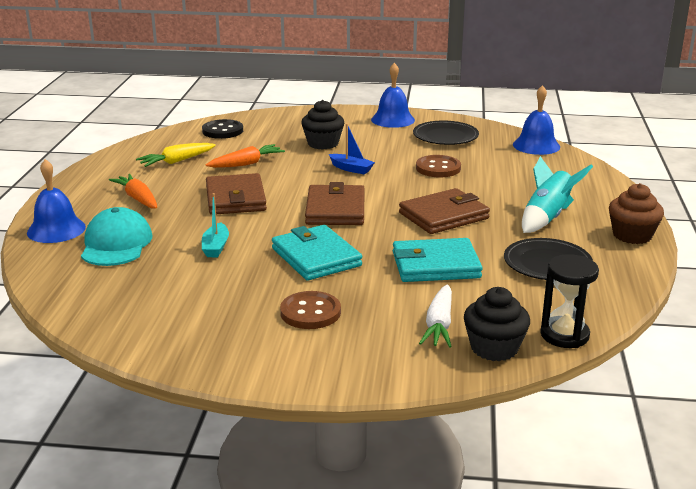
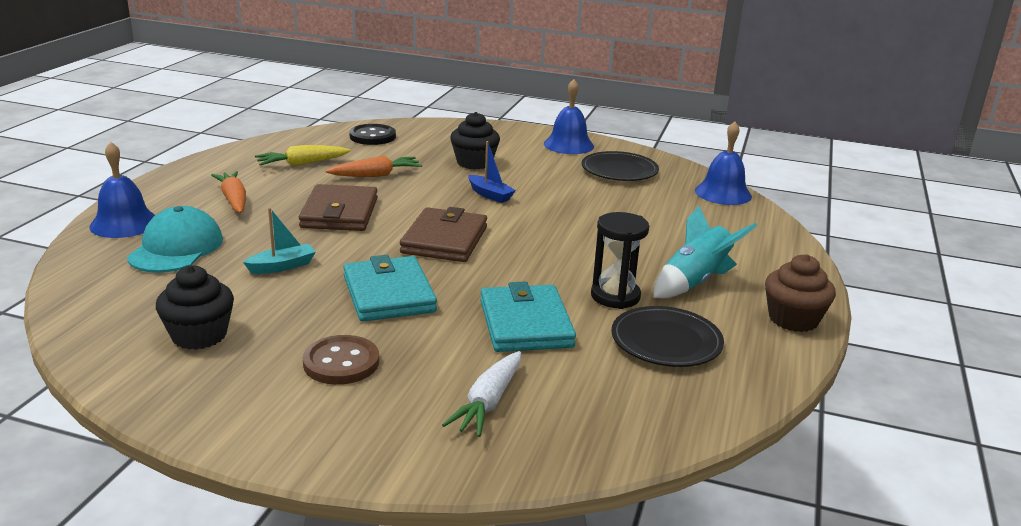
camera: 10 degrees right, 0 degrees up
(216, 247) = (282, 266): turquoise boat -> turquoise boat turned 135 degrees counterclockwise
(435, 265) = (525, 324): turquoise wallet -> turquoise wallet turned 75 degrees clockwise
(438, 168) = (591, 206): brown button -> none
(443, 216) = (568, 264): brown wallet -> none
(494, 348) = (542, 445): black cupcake -> black cupcake (199, 335)
(564, 335) = (642, 442): black hourglass -> black hourglass (615, 296)

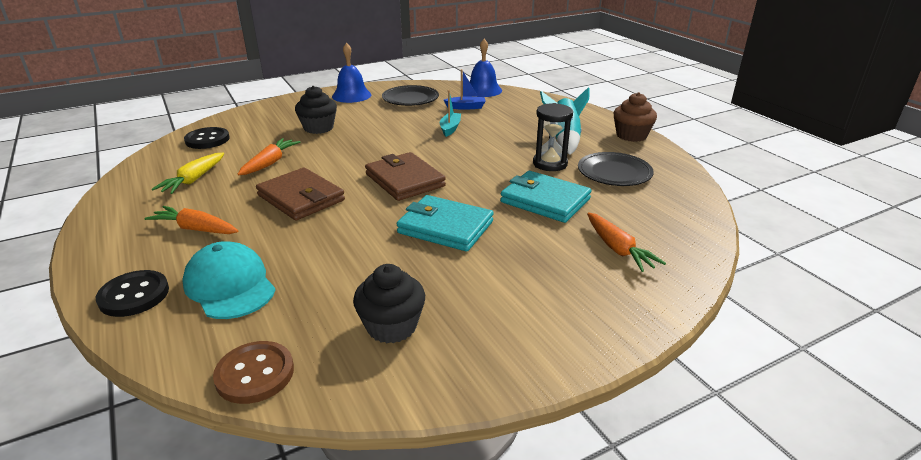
camera: 45 degrees left, 5 degrees up
(124, 223) = (134, 295): blue bell -> black button
(282, 266) = (341, 250): turquoise boat -> turquoise boat (450, 128)
(341, 362) = (510, 280): brown button -> brown button (255, 374)
(488, 403) = (618, 249): white carrot -> orange carrot
(490, 195) = (371, 142): blue boat -> blue boat (466, 107)

